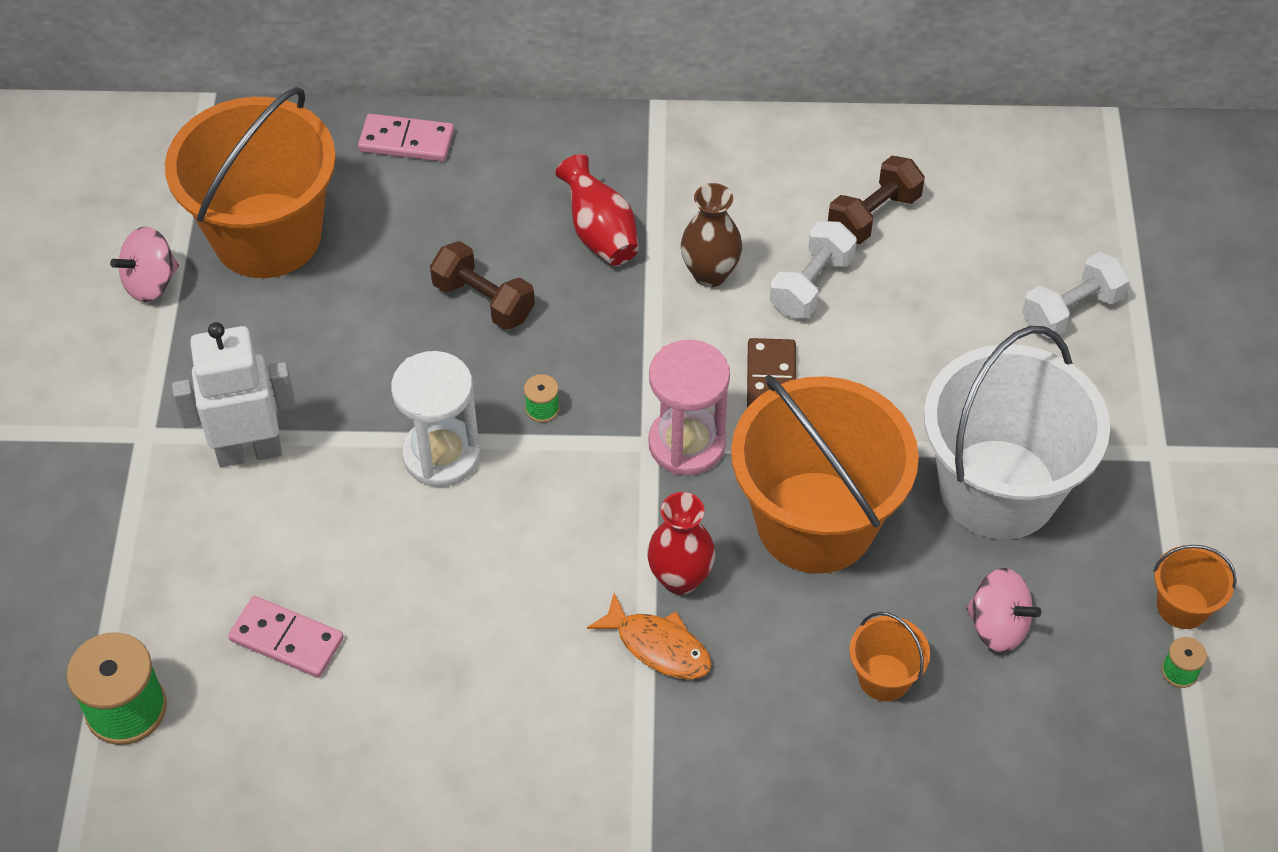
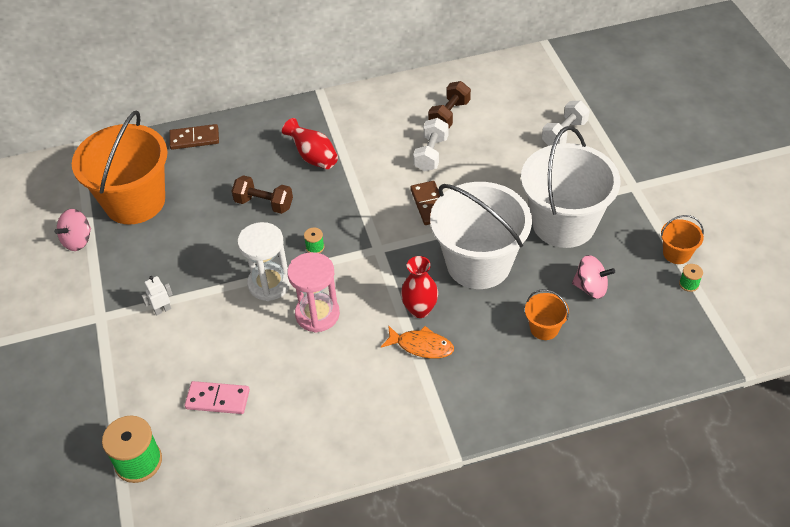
camera: 15 degrees left, 5 degrees down
(249, 451) = (162, 310): white robot -> white robot, size x0.45
(406, 141) = (194, 139): pink domino -> brown domino
(687, 444) = (397, 244): pink hourglass -> pink hourglass (317, 314)
(710, 274) = (377, 162): brown vase -> none
(815, 522) = (478, 263): orange bucket -> white bucket

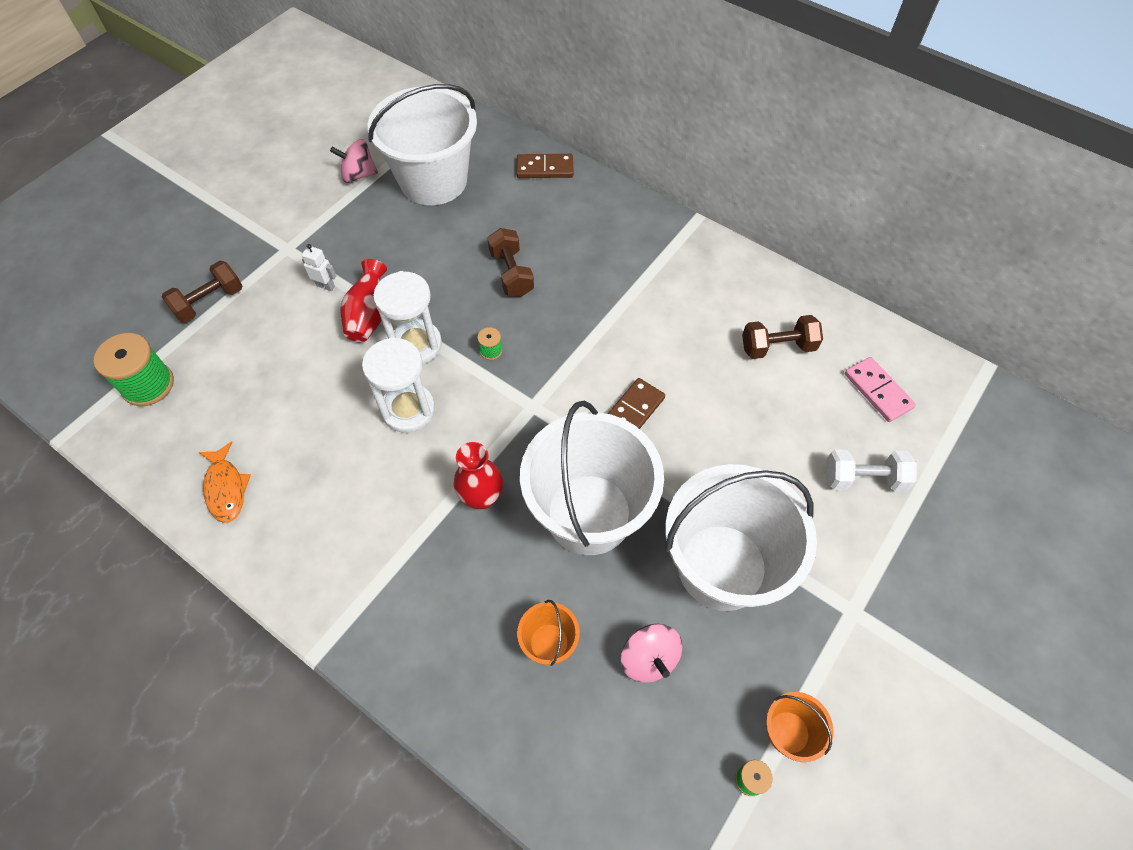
camera: 50 degrees right, 10 degrees up
(99, 388) = (209, 302): none -> brown dumbbell
(135, 202) = (433, 180): orange bucket -> white bucket
(194, 139) = (545, 168): brown domino -> brown domino turned 45 degrees counterclockwise
(217, 399) = (252, 397): pink domino -> pink domino (877, 391)
(313, 157) = (606, 271): red vase -> red vase (369, 316)
(317, 314) = (408, 409): pink hourglass -> white hourglass
(421, 346) = (434, 531): orange fish -> orange fish (226, 488)
(431, 154) = (705, 367): white dumbbell -> none

